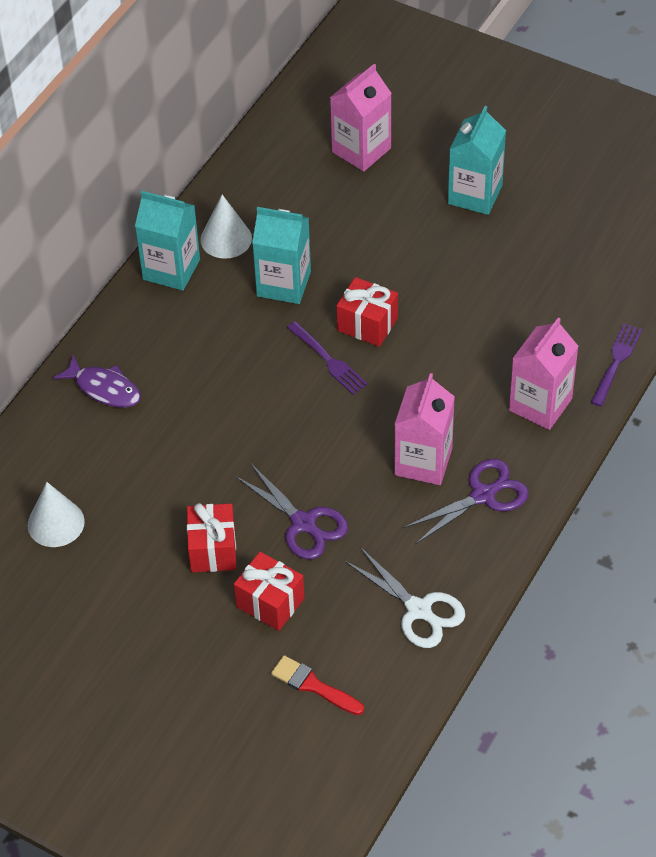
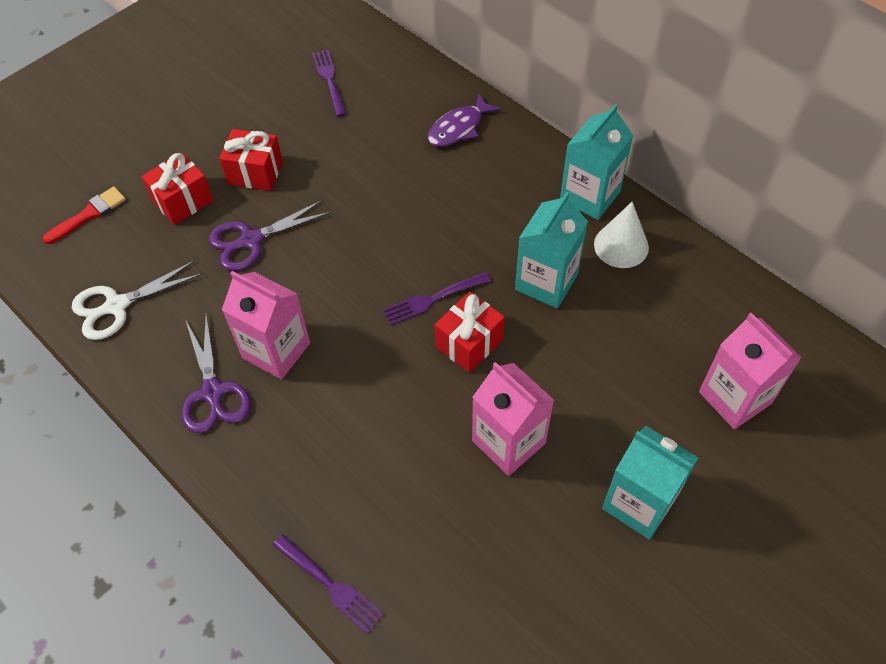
camera: 105 degrees right, 5 degrees up
(56, 523) = (330, 81): white cone -> purple fork
(540, 404) = (302, 481): pink carton -> pink carton (508, 442)

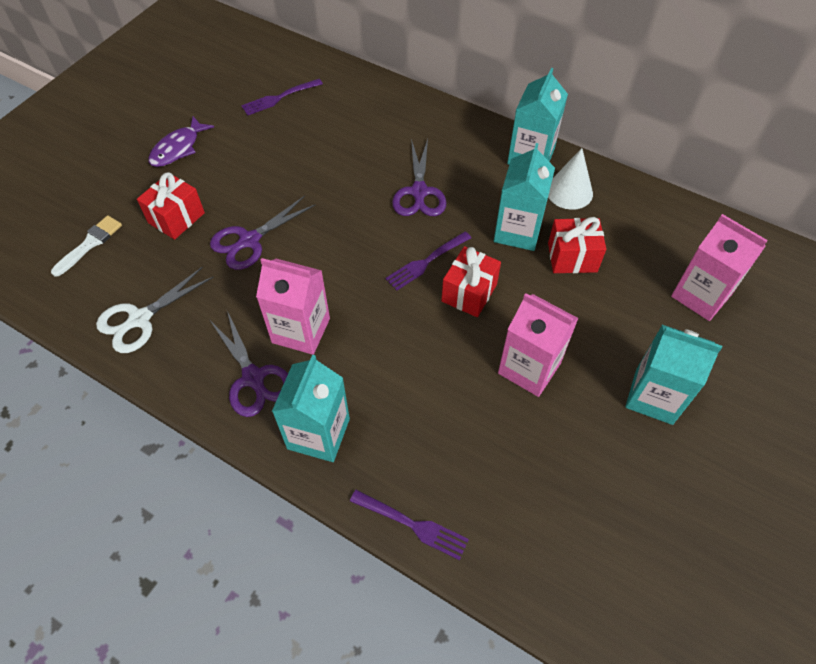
camera: 15 degrees left, 0 degrees up
(89, 214) = (90, 244): red brush -> white brush
(255, 173) = (236, 183): red gift -> red gift (572, 257)
(262, 466) = (318, 433): none -> turquoise carton
(330, 81) = (280, 97): purple fork -> purple fork turned 90 degrees counterclockwise
(449, 217) = (419, 192): none -> purple scissors
(458, 128) = (404, 119): purple fish -> purple fish (178, 148)

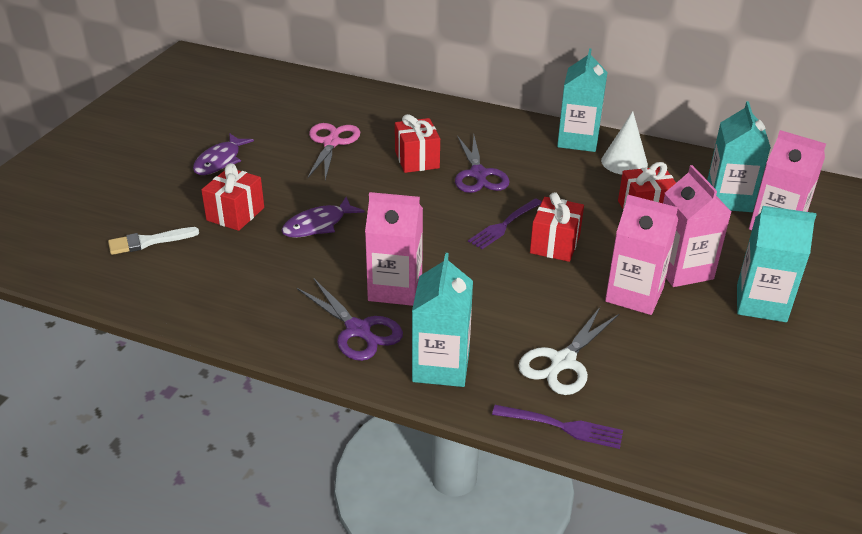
camera: 10 degrees left, 20 degrees down
(90, 244) = (148, 242): white brush -> white brush turned 135 degrees counterclockwise
(139, 319) = (221, 296): white scissors -> white scissors (562, 362)
(249, 241) = (318, 225): purple scissors -> purple fish
(280, 97) = (313, 115): purple fork -> none
(288, 135) = (331, 143): none -> pink scissors
(364, 166) = (417, 160): none -> red gift
(517, 231) = (585, 195): turquoise carton -> turquoise carton (728, 199)
(587, 341) = (682, 269): none -> pink carton

